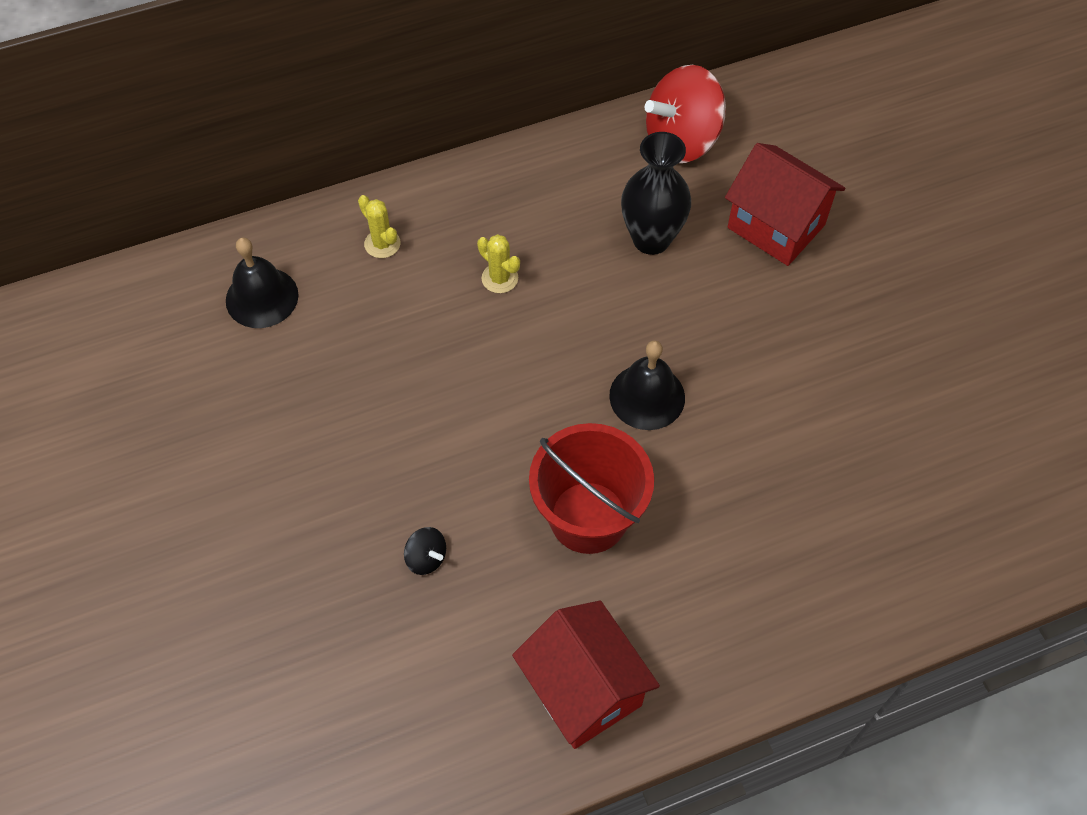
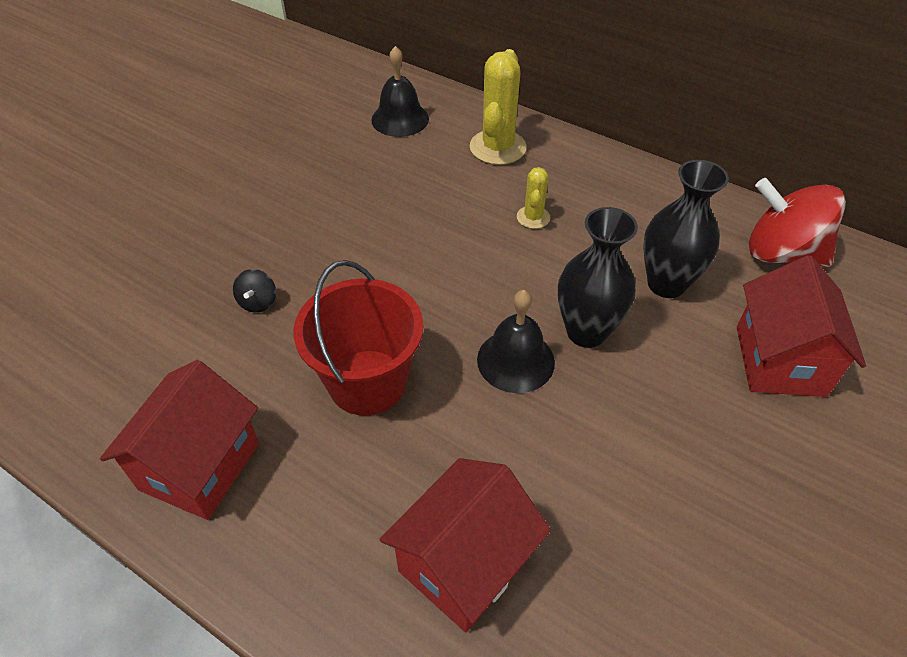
camera: 55 degrees right, 10 degrees down
(382, 244) = (497, 147): yellow cactus -> yellow cactus, size x1.85
(656, 328) = (586, 332): none -> black vase
(798, 543) = (464, 563): none -> red house

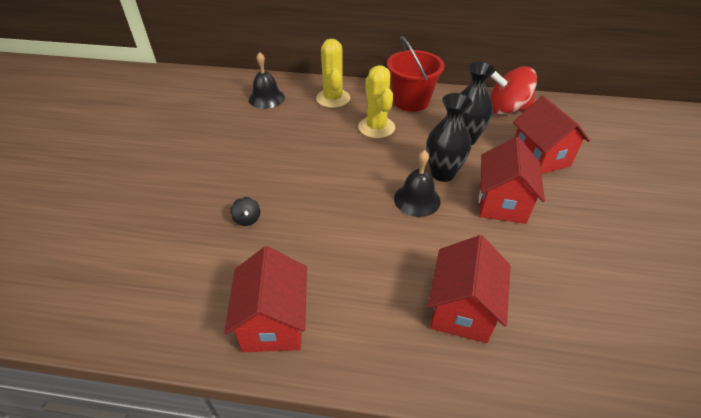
camera: 25 degrees left, 5 degrees down
(367, 382) = (344, 239): red bucket -> red bucket (411, 101)
(533, 217) = (376, 127): yellow cactus -> yellow cactus, size x1.85
(651, 417) = (502, 203): none -> red house

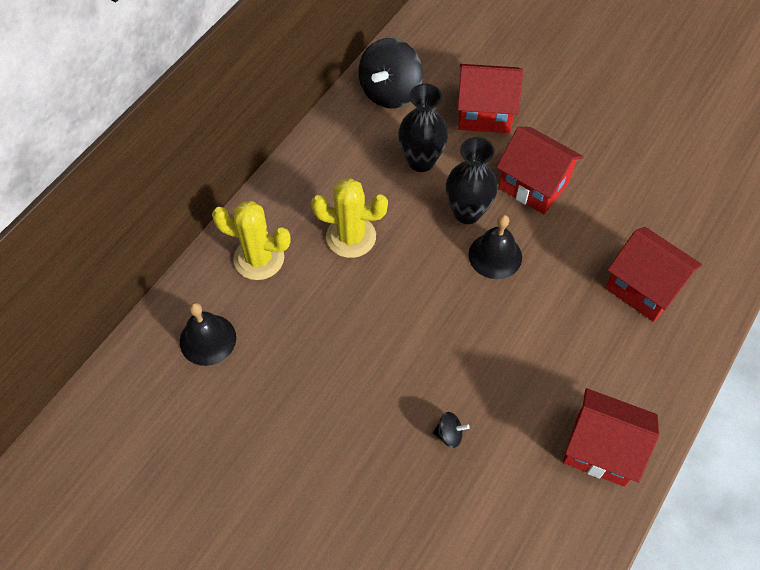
camera: 65 degrees left, 15 degrees up
(411, 101) = (318, 176): red bucket -> none
(507, 109) = (390, 92): red spinning top -> black spinning top

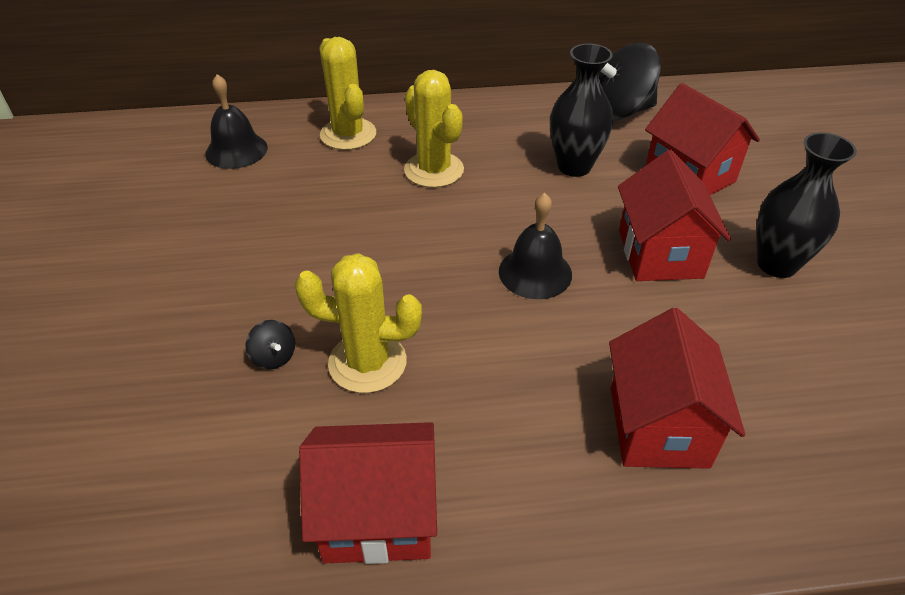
camera: 50 degrees right, 15 degrees down
(467, 212) = (559, 225): black vase -> black vase (776, 264)
(494, 388) = (367, 362): none -> yellow cactus
(601, 449) = (378, 516): red house -> red house turned 75 degrees counterclockwise

